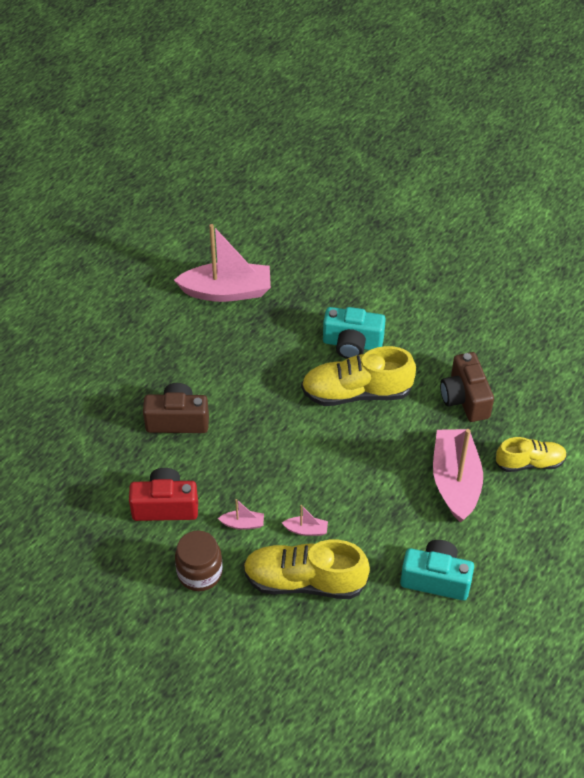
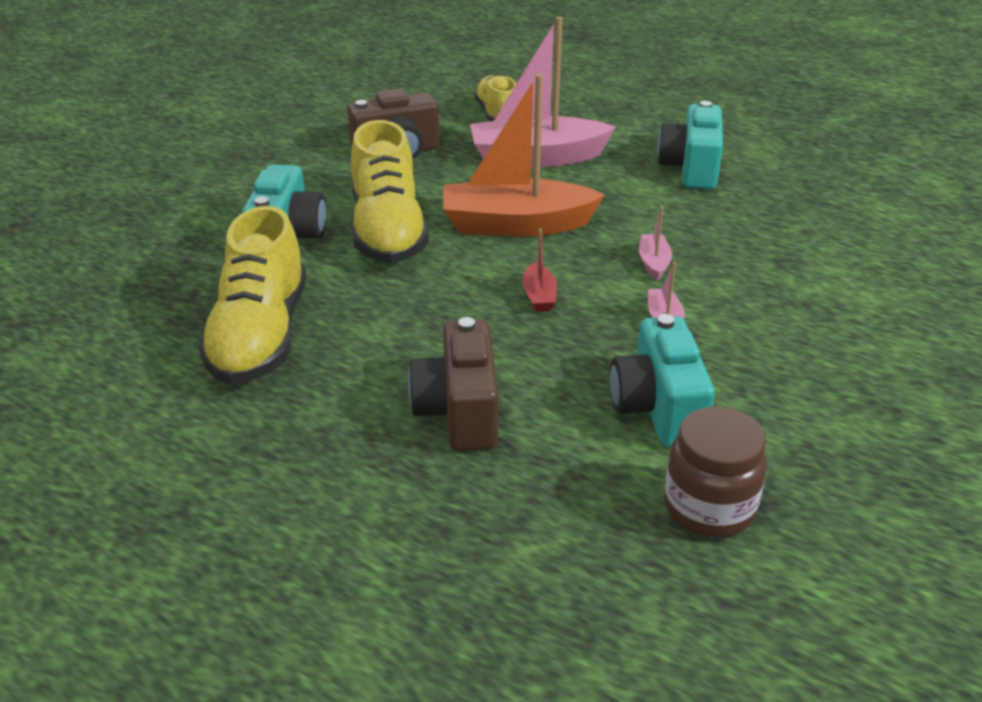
camera: 95 degrees left, 15 degrees down
(165, 506) = (658, 408): red camera -> turquoise camera
(200, 573) = (775, 357): brown jar -> brown jar (709, 507)
(227, 291) = (131, 376): pink boat -> none
(276, 464) = (539, 296): none -> red boat
(304, 581) = (741, 261): yellow shoe -> yellow shoe (260, 336)
(359, 460) = (516, 225): none -> orange boat

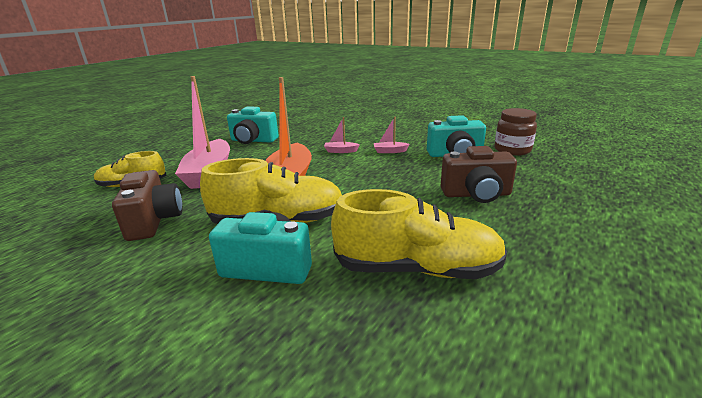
camera: 85 degrees left, 10 degrees down
(539, 296) = (367, 175): red boat -> none

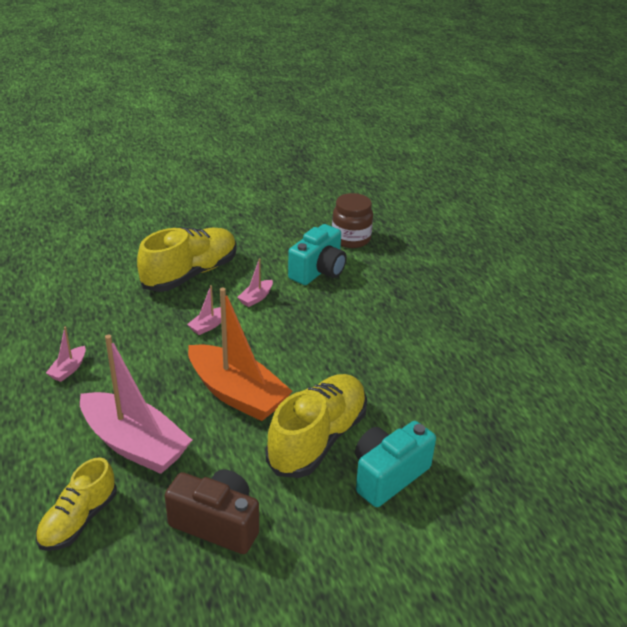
camera: 55 degrees left, 10 degrees up
(253, 140) = (68, 369): turquoise camera -> pink boat
(417, 269) = (463, 404): yellow shoe -> yellow shoe (190, 274)
(476, 194) = (401, 313): brown camera -> none

